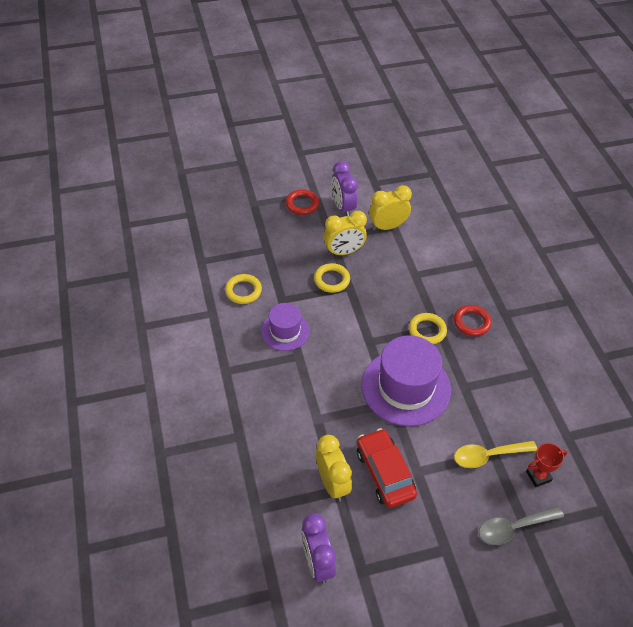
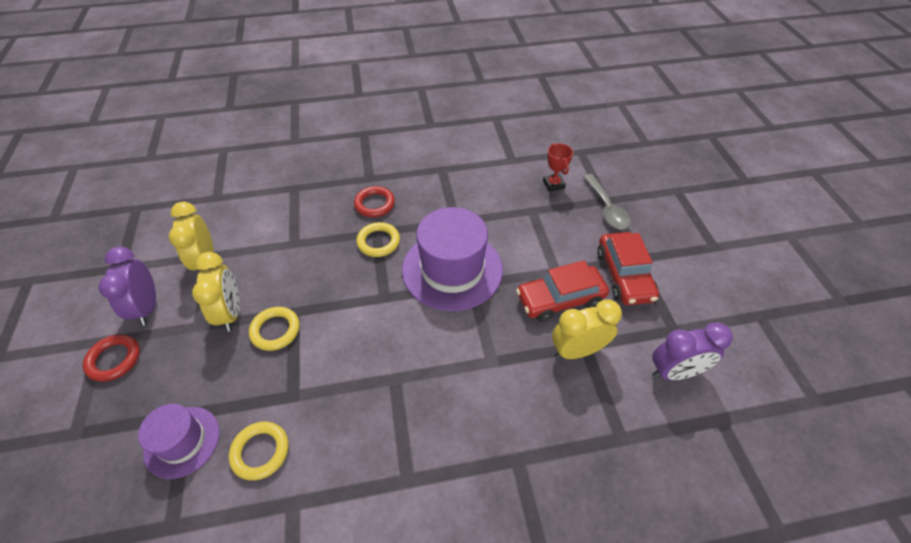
camera: 85 degrees left, 0 degrees up
(285, 331) = (350, 393): purple hat -> purple hat (182, 441)
(343, 207) = (147, 307): purple clock -> purple clock turned 90 degrees clockwise
(421, 533) = (624, 275): none -> red car
(488, 456) = (534, 214): yellow spoon -> none

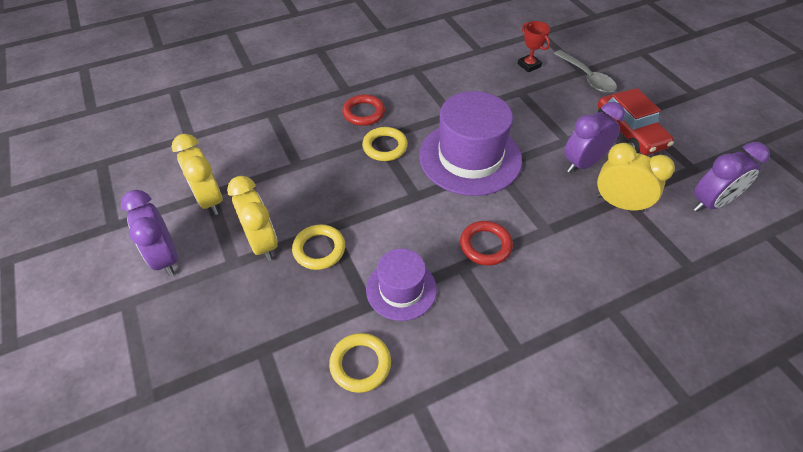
camera: 15 degrees left, 0 degrees up
(114, 359) = (154, 316): red ring -> red ring (485, 245)
(182, 441) = (272, 375): purple hat -> purple hat (401, 289)
(560, 299) = (583, 163): red car -> purple clock
(577, 350) = (619, 204): yellow clock -> yellow clock turned 60 degrees clockwise

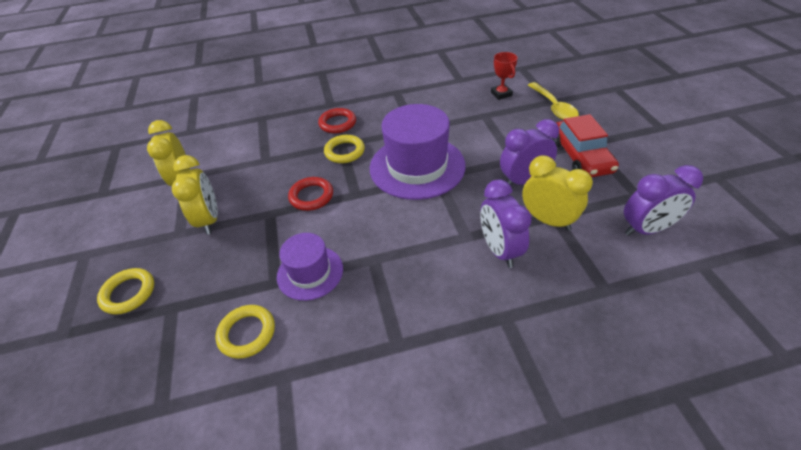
camera: 15 degrees right, 5 degrees down
(166, 257) = (129, 222): purple clock -> purple clock (499, 250)
(319, 249) = (253, 230): yellow ring -> yellow ring (128, 293)
(485, 245) = (402, 243): red ring -> red ring (311, 196)
(587, 77) = (553, 107): grey spoon -> yellow spoon

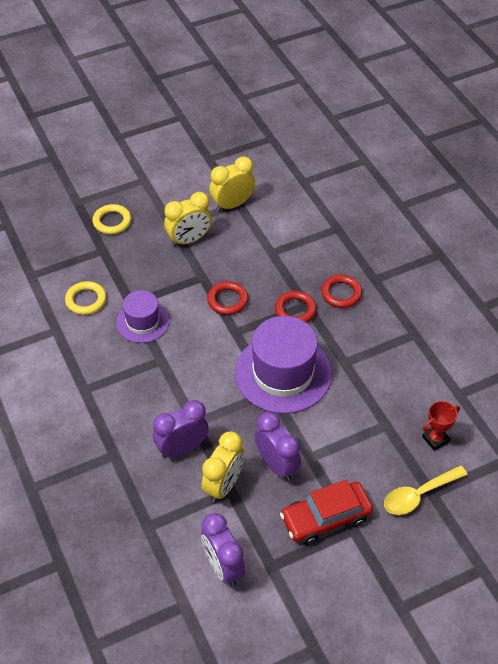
camera: 75 degrees right, 5 degrees up
(344, 152) = (295, 310): yellow ring -> red ring

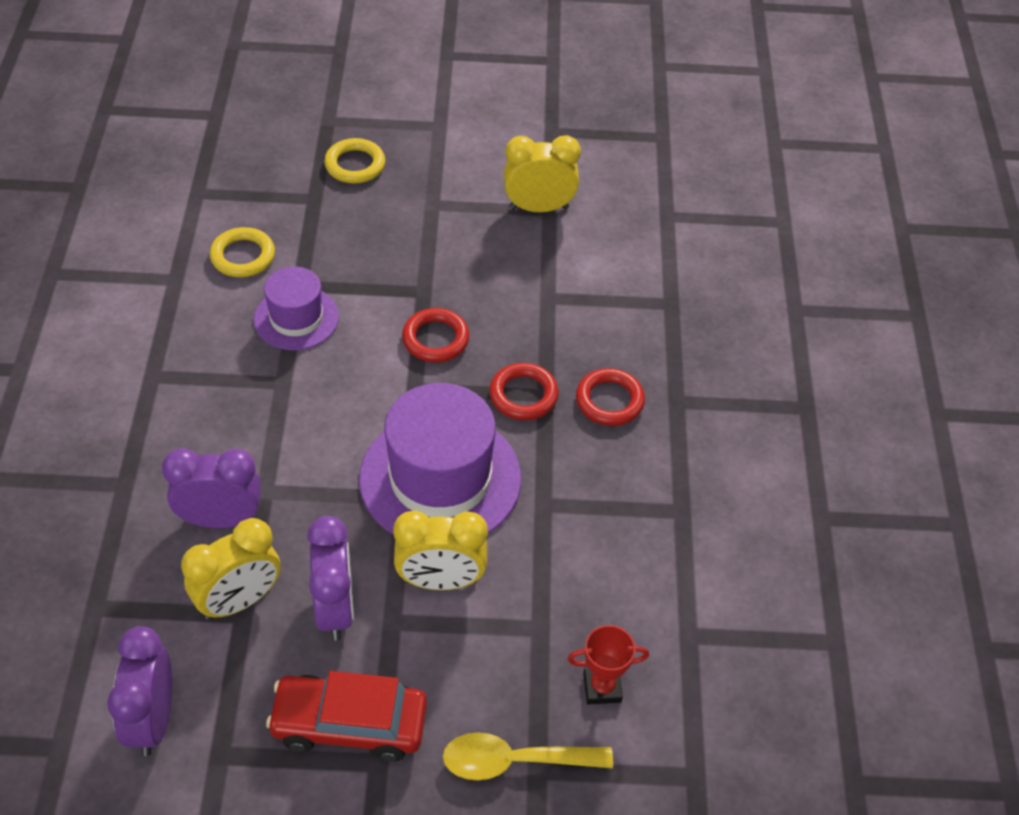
camera: 25 degrees right, 0 degrees up
(189, 240) = (442, 232): yellow clock -> yellow clock (440, 580)

